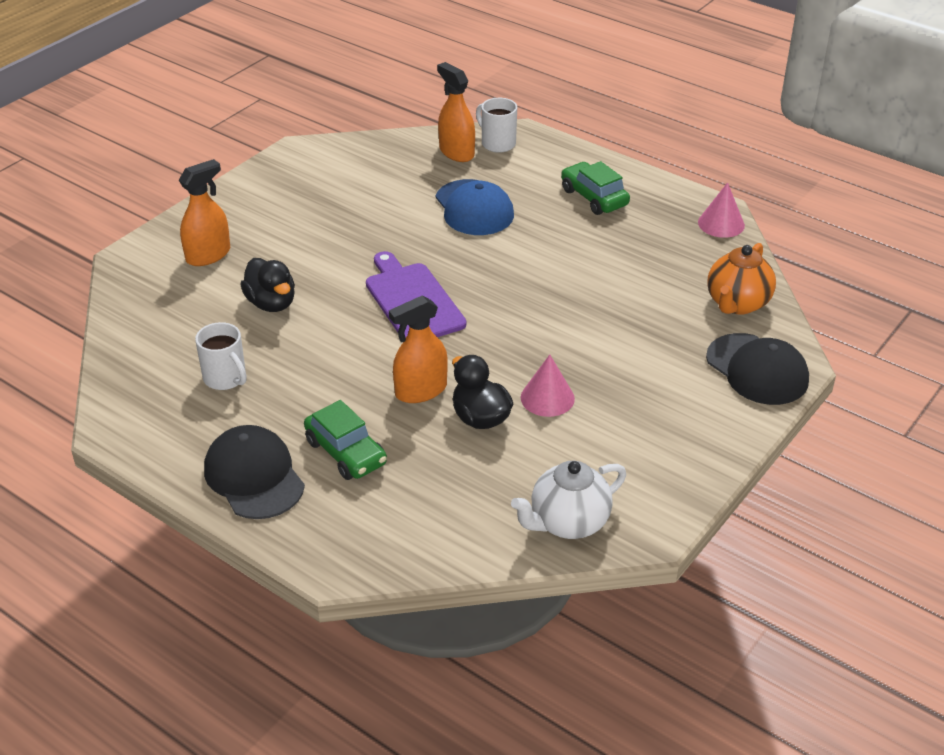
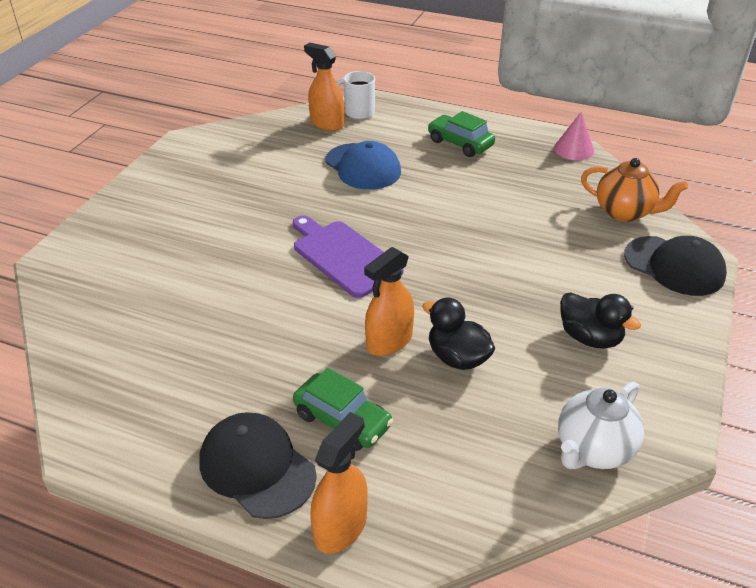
camera: 15 degrees left, 0 degrees up
(208, 255) = (131, 245): orange spray bottle -> orange spray bottle (340, 527)
(225, 378) = (190, 365): white mug -> none
(271, 303) = (210, 281): black duck -> black duck (590, 337)
(547, 398) = (509, 326): pink cone -> none
(737, 304) = (624, 212): orange teapot -> orange teapot turned 75 degrees counterclockwise

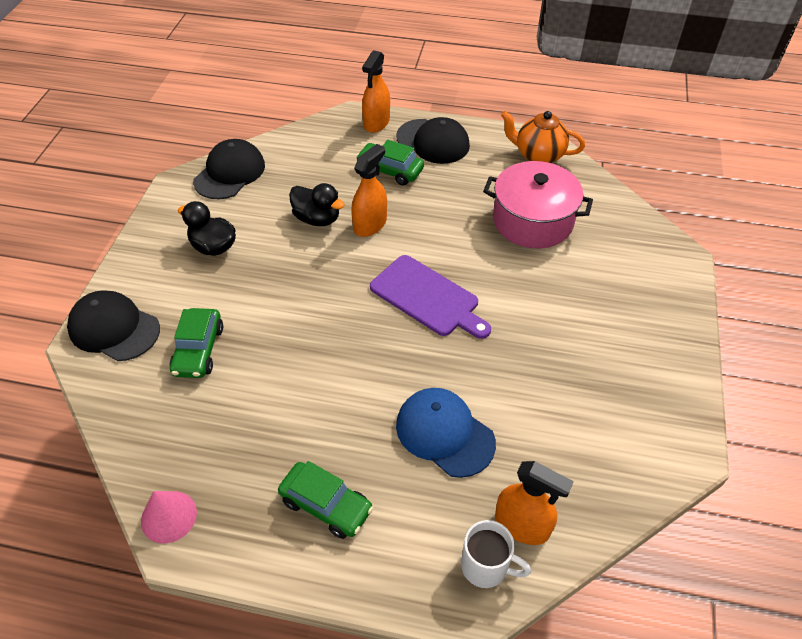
camera: 170 degrees right, 10 degrees up
(184, 320) = (532, 221): none -> pink pot
(579, 239) = (198, 350): none -> green car
(593, 450) = (230, 173): white teapot -> black cap
(624, 212) = (138, 397): orange teapot -> orange teapot (538, 155)

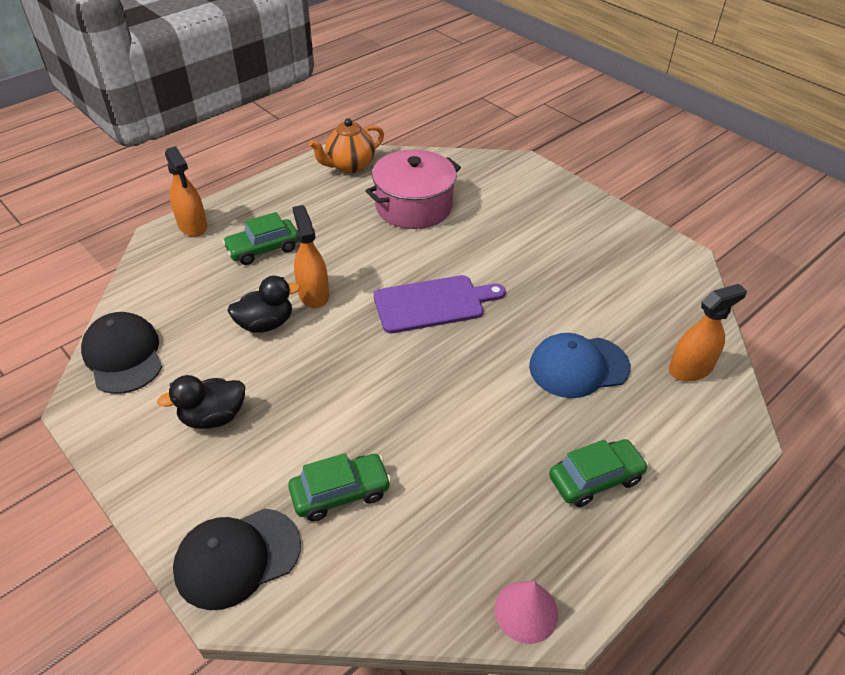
camera: 55 degrees left, 5 degrees down
(198, 350) = (340, 493): green car -> green car turned 60 degrees counterclockwise
(433, 141) = (261, 207): black cap -> none
(486, 566) = (713, 408): white mug -> none

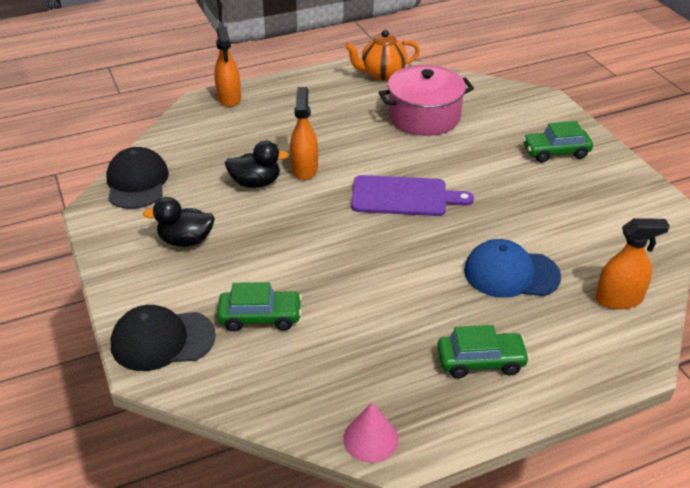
camera: 20 degrees right, 5 degrees down
(263, 249) = (278, 126): green car -> green car (555, 152)

